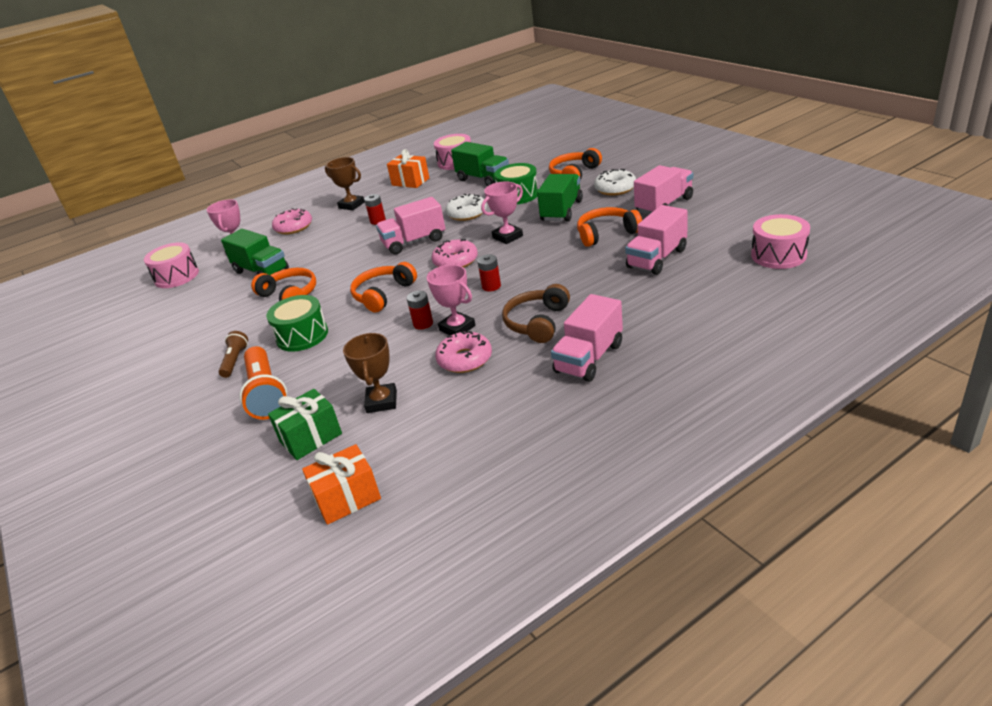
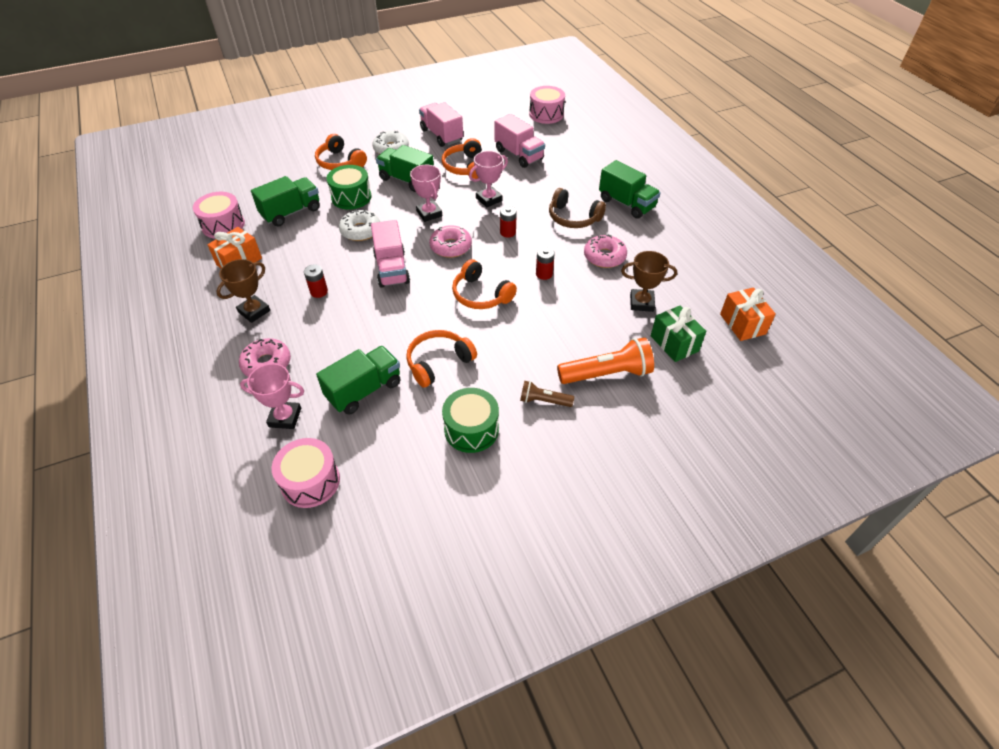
camera: 85 degrees left, 15 degrees up
(302, 335) = (523, 351): green drum -> green drum (471, 429)
(457, 328) = (560, 256): pink trophy -> pink trophy (489, 199)
(589, 358) = (626, 204): pink truck -> green truck

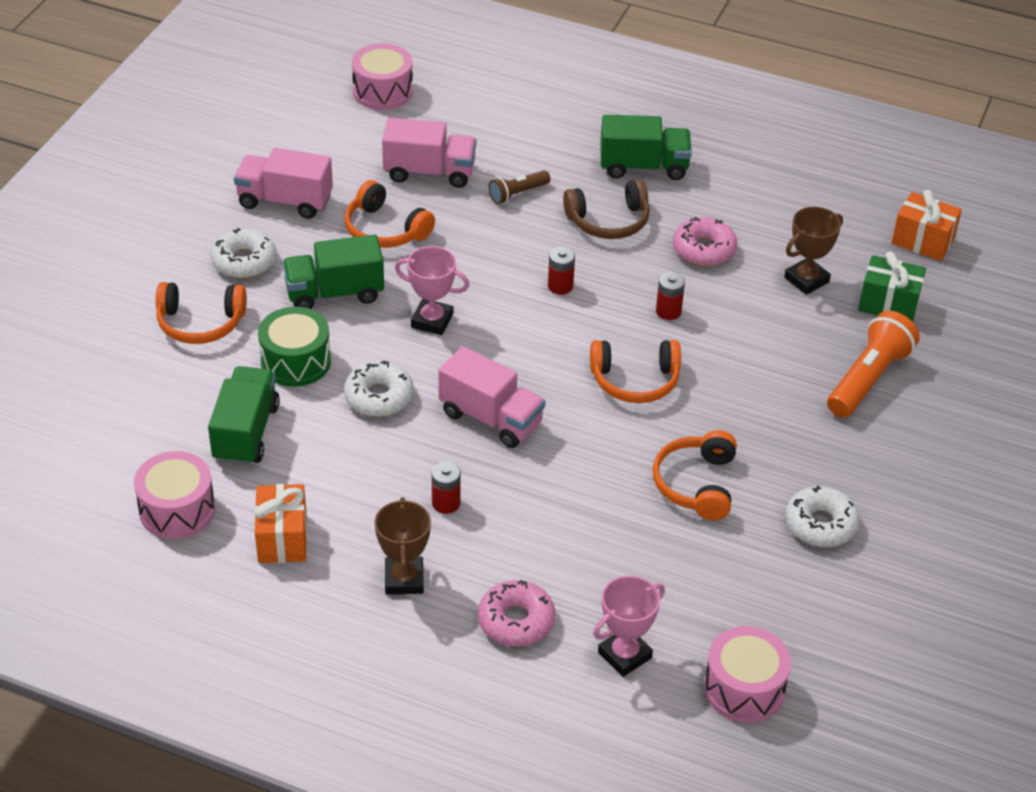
camera: 45 degrees left, 5 degrees down
(364, 390) = (663, 567): green truck -> none
(451, 247) = (520, 346): pink donut -> none
(471, 429) = (820, 524): green drum -> white donut
(489, 199) = (478, 257): pink trophy -> none
(543, 401) = (847, 448): brown flashlight -> brown flashlight (517, 194)

